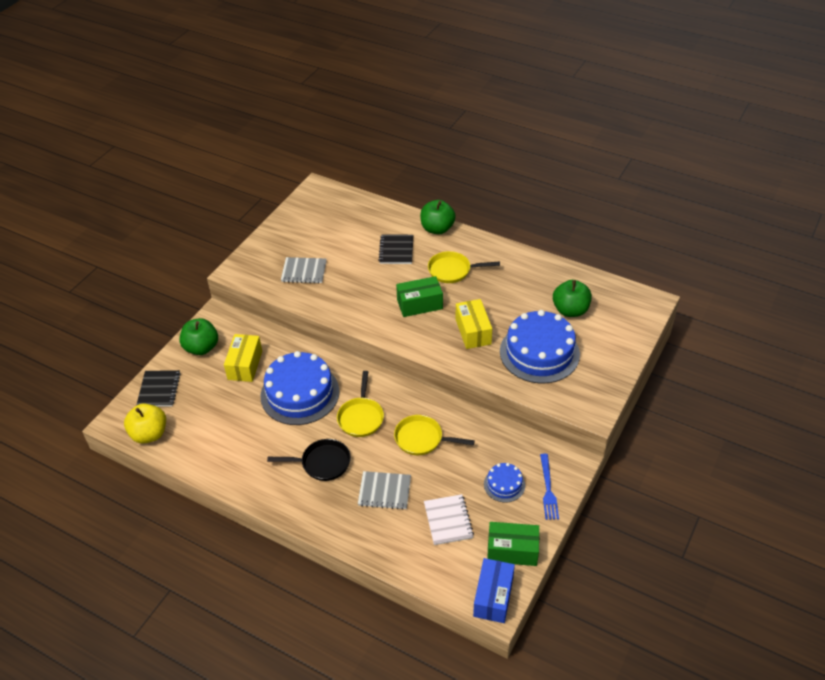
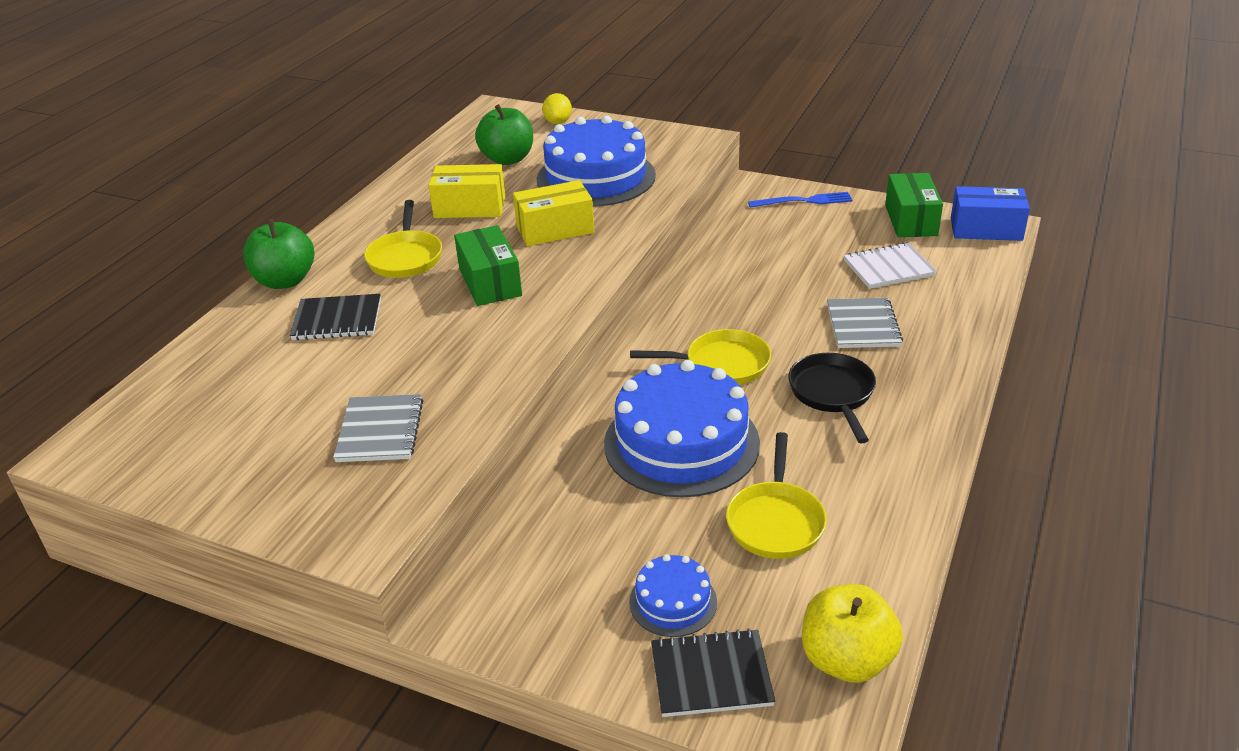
camera: 95 degrees left, 10 degrees down
(201, 348) = (567, 622): green apple -> none
(245, 365) = (616, 535): yellow box -> yellow box (470, 207)
(422, 439) = (750, 301): yellow pan -> yellow pan (775, 521)
(504, 484) = (809, 231): blue cake -> blue cake (673, 602)
(627, 336) = (558, 122): none -> yellow lemon

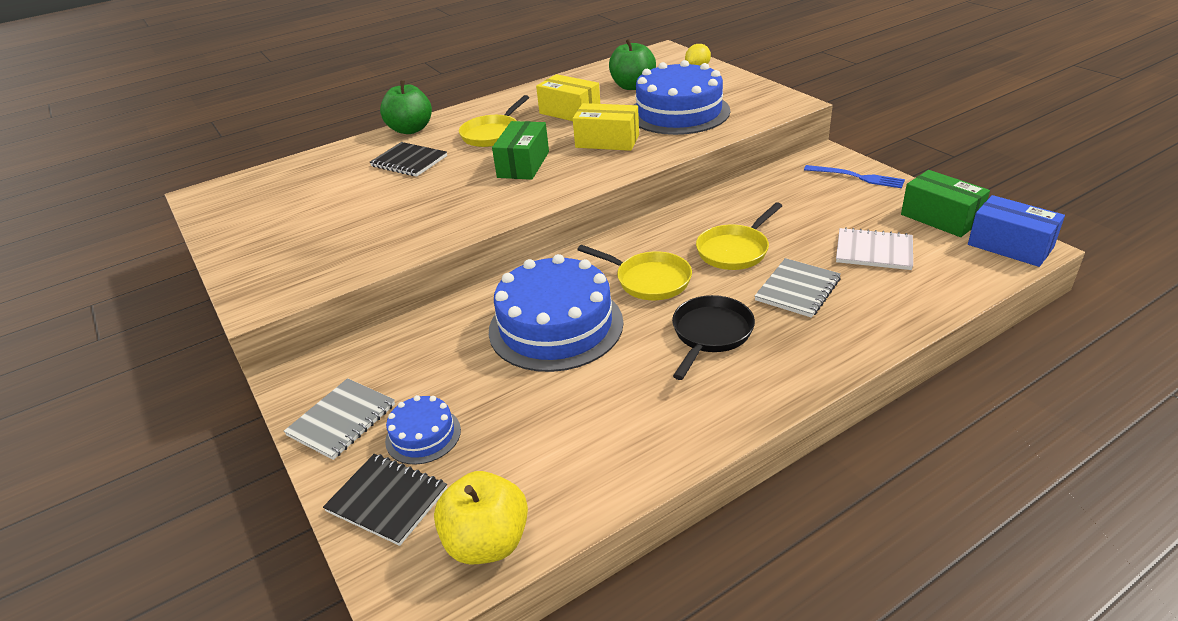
camera: 35 degrees right, 0 degrees up
(380, 431) = (349, 237): grey notebook -> grey notebook (342, 420)
(775, 521) = (556, 412): yellow pan -> yellow pan (735, 250)
(910, 220) = (940, 218): green box -> green box turned 75 degrees counterclockwise

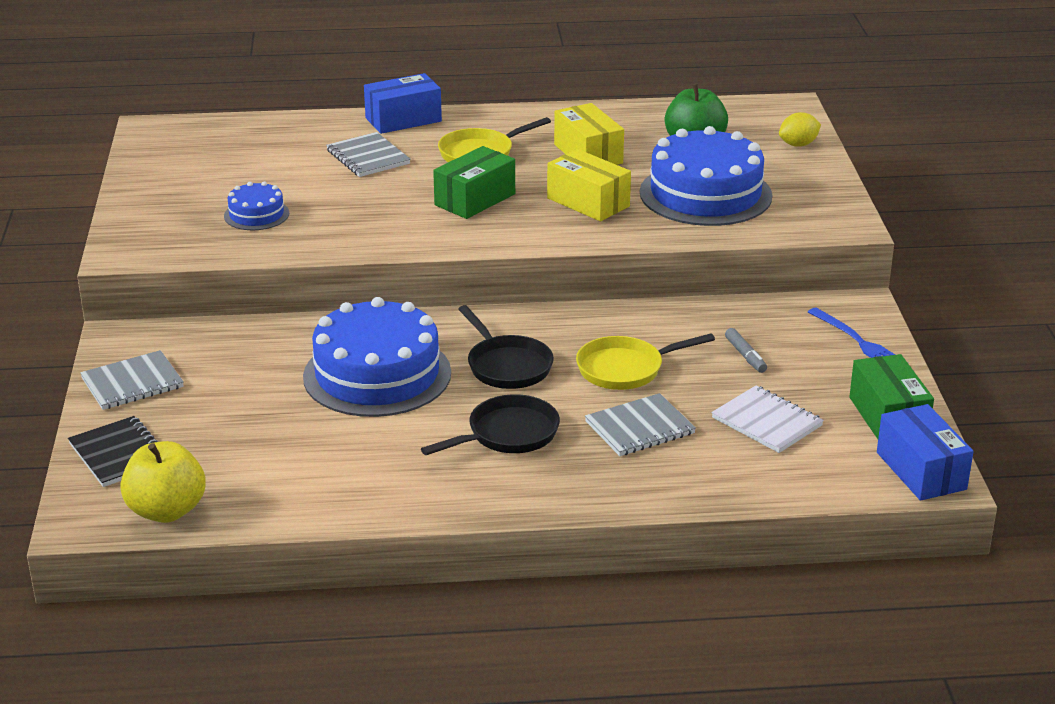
camera: 25 degrees right, 5 degrees down
(409, 161) = (368, 157): black notebook -> grey notebook
(410, 129) = (403, 120): green apple -> blue box
(423, 435) = (185, 419): blue cake -> blue cake (256, 214)
(649, 280) = (507, 366): yellow pan -> black pan
(801, 211) = (745, 356): none -> grey marker

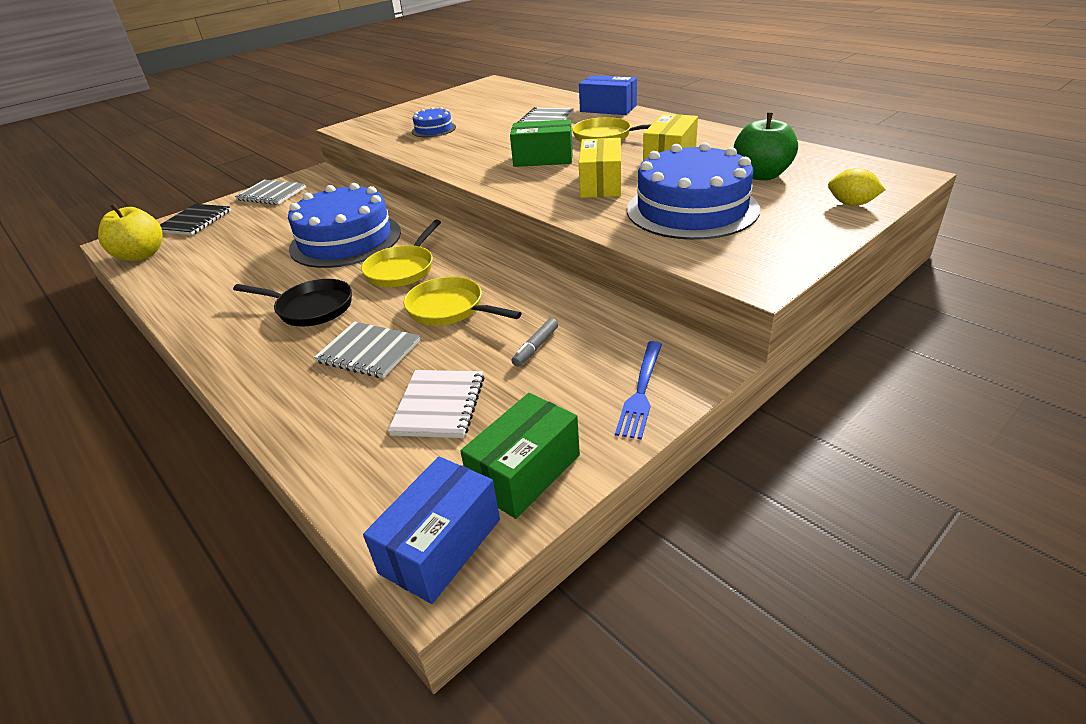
camera: 55 degrees right, 5 degrees up
(507, 366) = (402, 269): black pan -> yellow pan

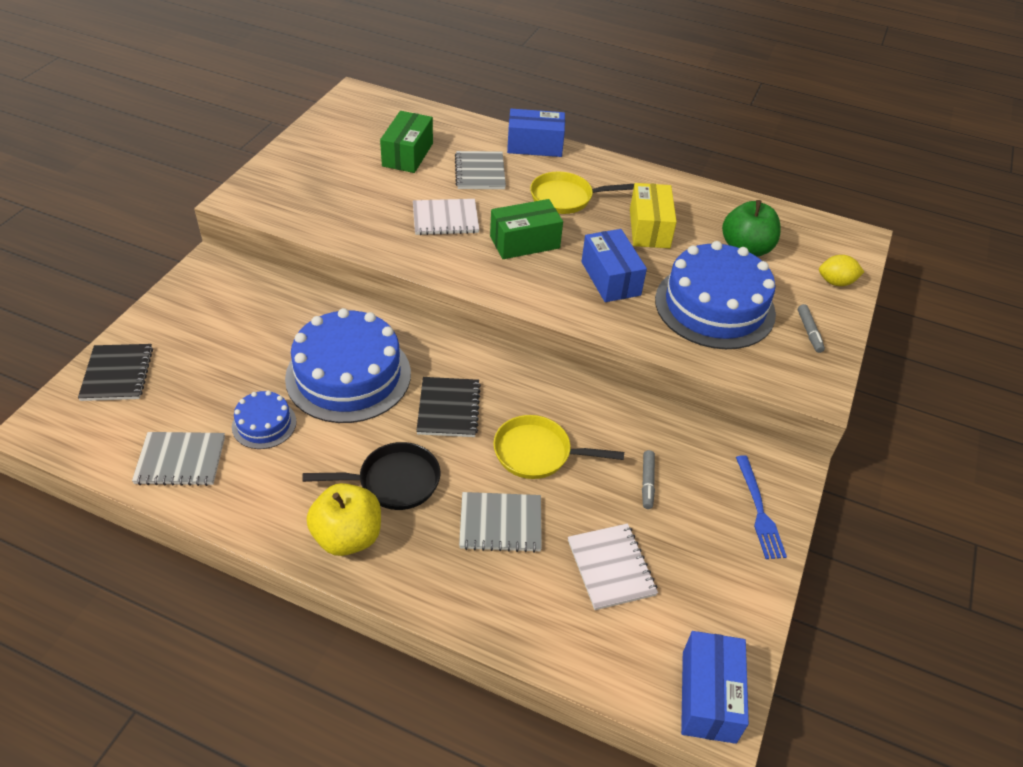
camera: 30 degrees left, 10 degrees up
(141, 255) = (100, 444): yellow apple -> yellow apple (348, 537)
(271, 194) = (182, 311): grey notebook -> grey notebook (180, 460)
(402, 269) = (449, 408): yellow pan -> black notebook
(433, 129) = (357, 197): blue cake -> blue cake (264, 424)
(490, 143) = (445, 219): none -> white notebook
(525, 472) = (723, 613): green box -> green box (407, 154)
(601, 184) = (610, 278): yellow box -> blue box
(787, 236) = (809, 332): none -> grey marker

